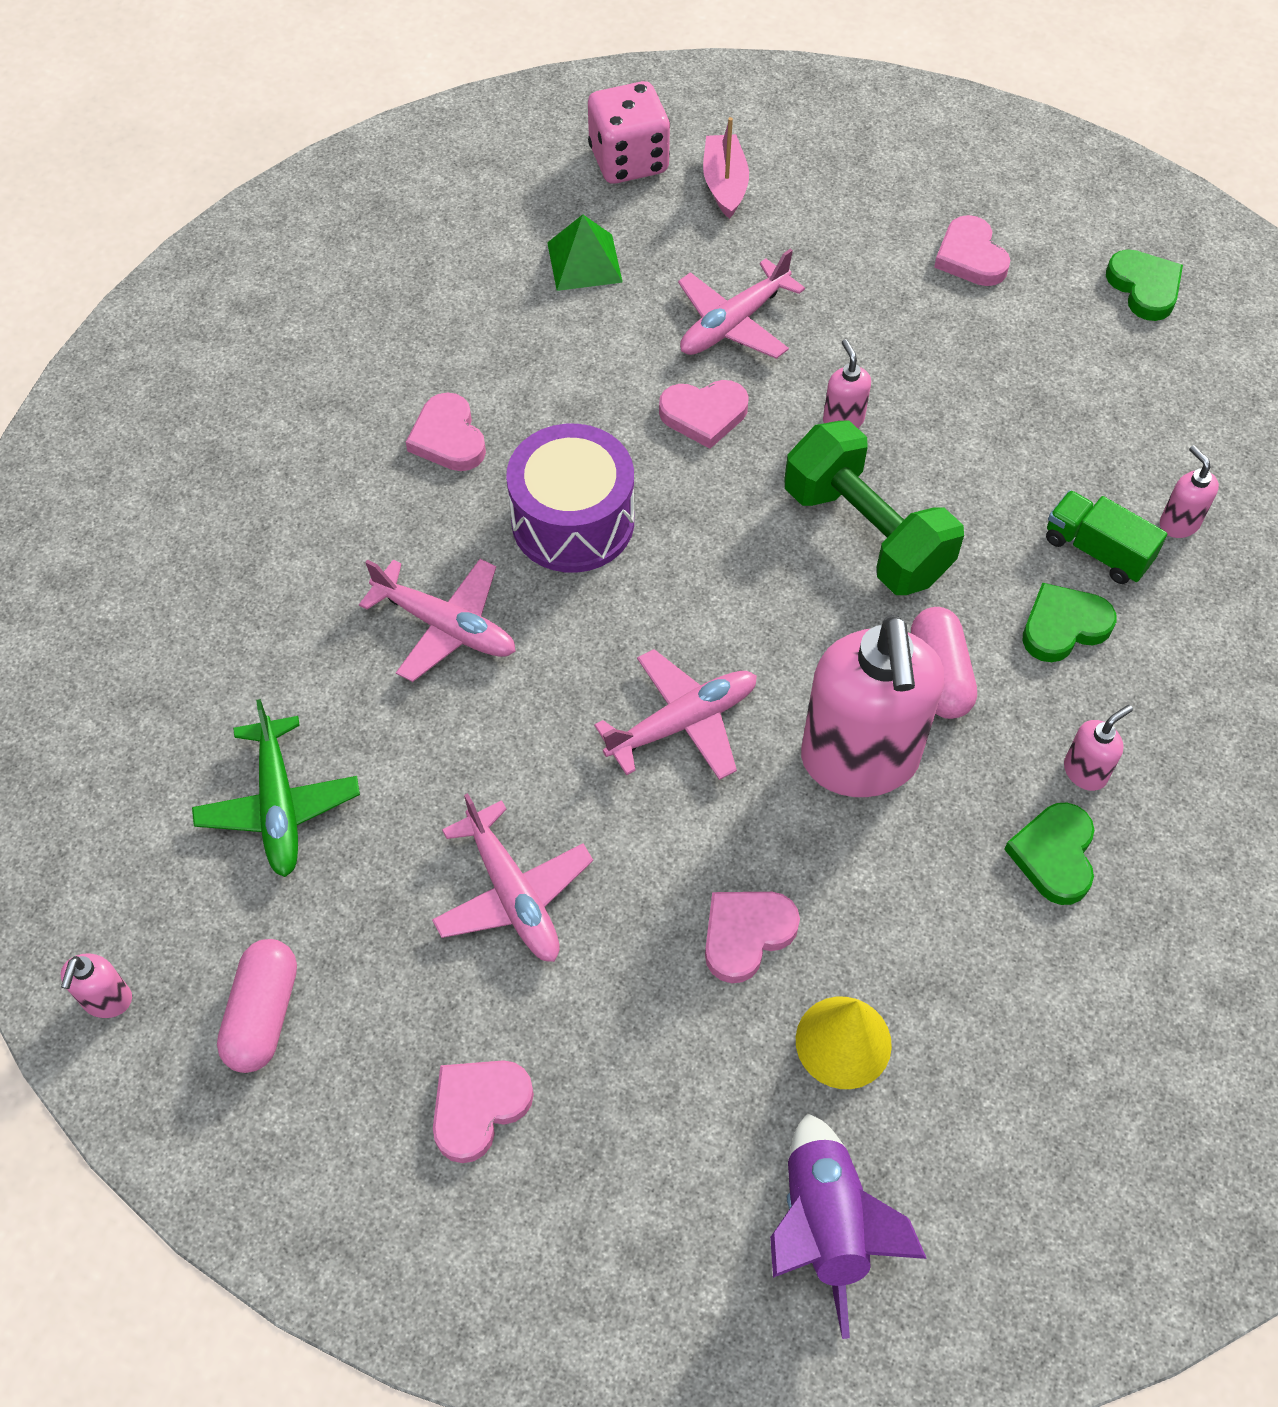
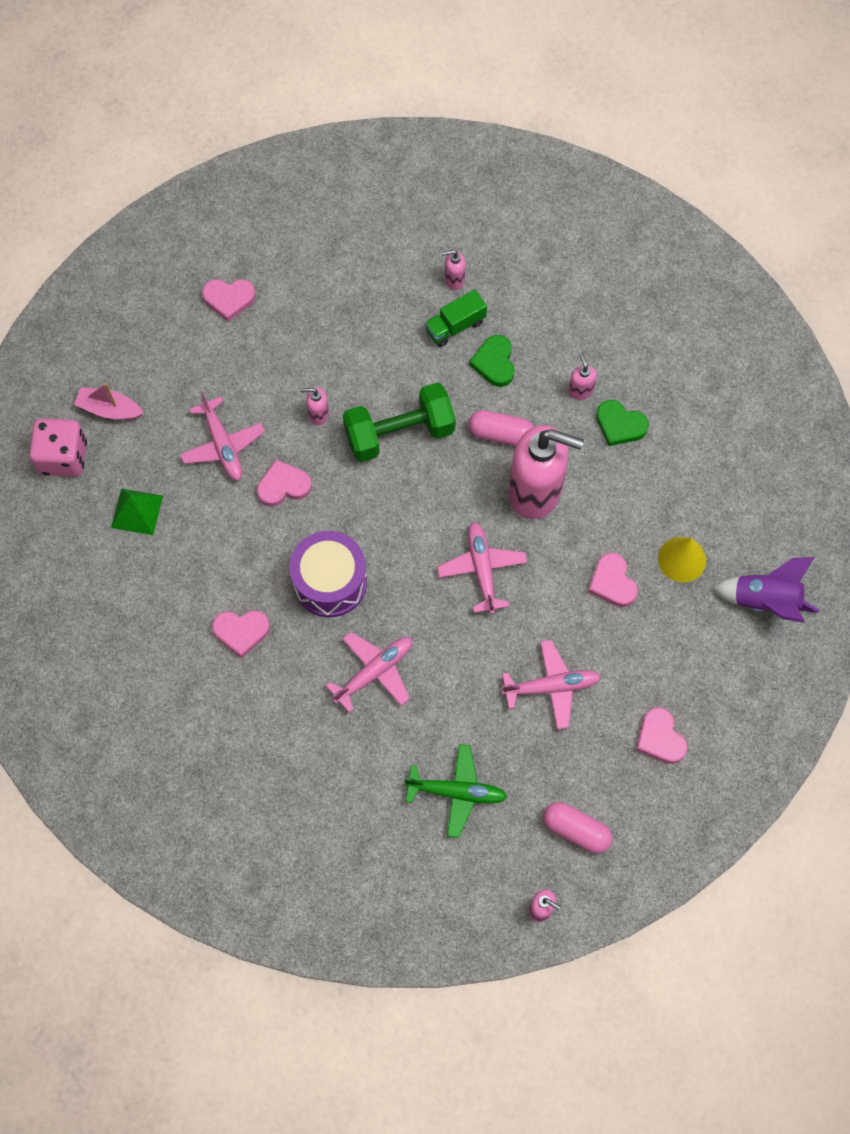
camera: 70 degrees left, 10 degrees up
(704, 415) = (283, 486): pink heart -> pink heart turned 120 degrees counterclockwise
(1144, 288) = (291, 221): green heart -> none

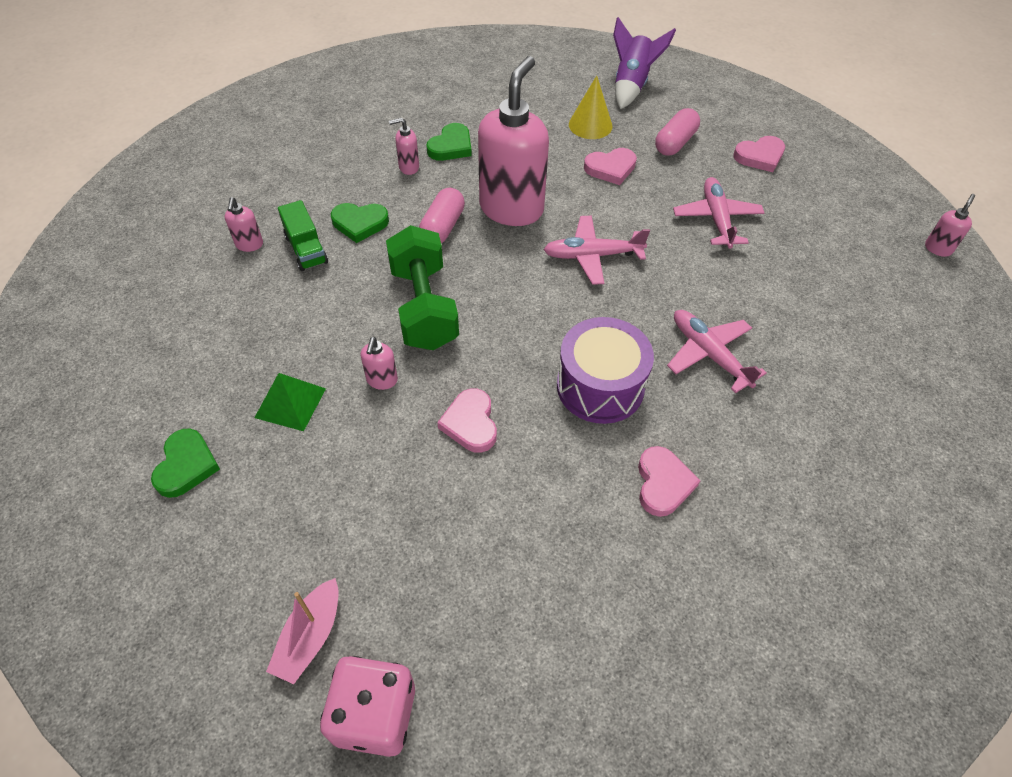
camera: 85 degrees left, 15 degrees down
(137, 511) = (481, 605): green pyramid -> green pyramid (290, 403)
(223, 445) = (401, 487): pink plane -> none
(229, 299) = (186, 465): pink heart -> green heart
(457, 792) = (835, 298): green plane -> none
(576, 830) = (856, 217): pink capsule -> pink capsule (675, 143)

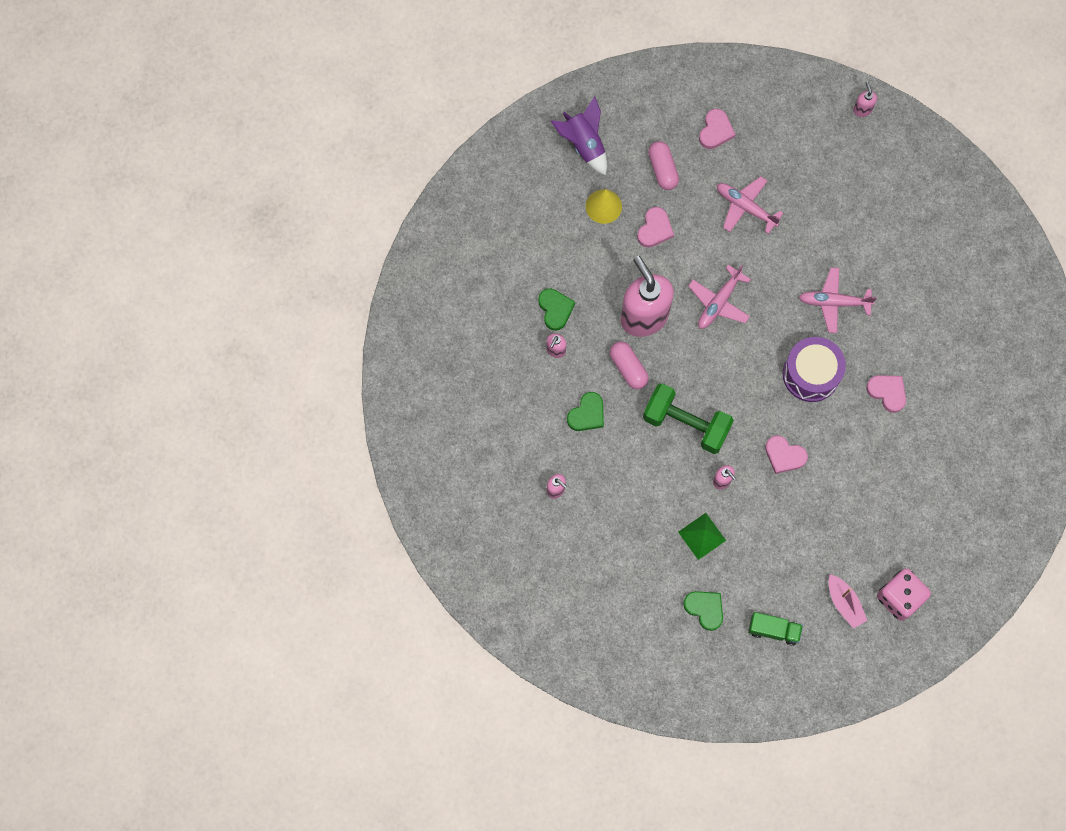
camera: 50 degrees left, 20 degrees up
(306, 249) = (586, 459): green truck -> green truck (773, 630)

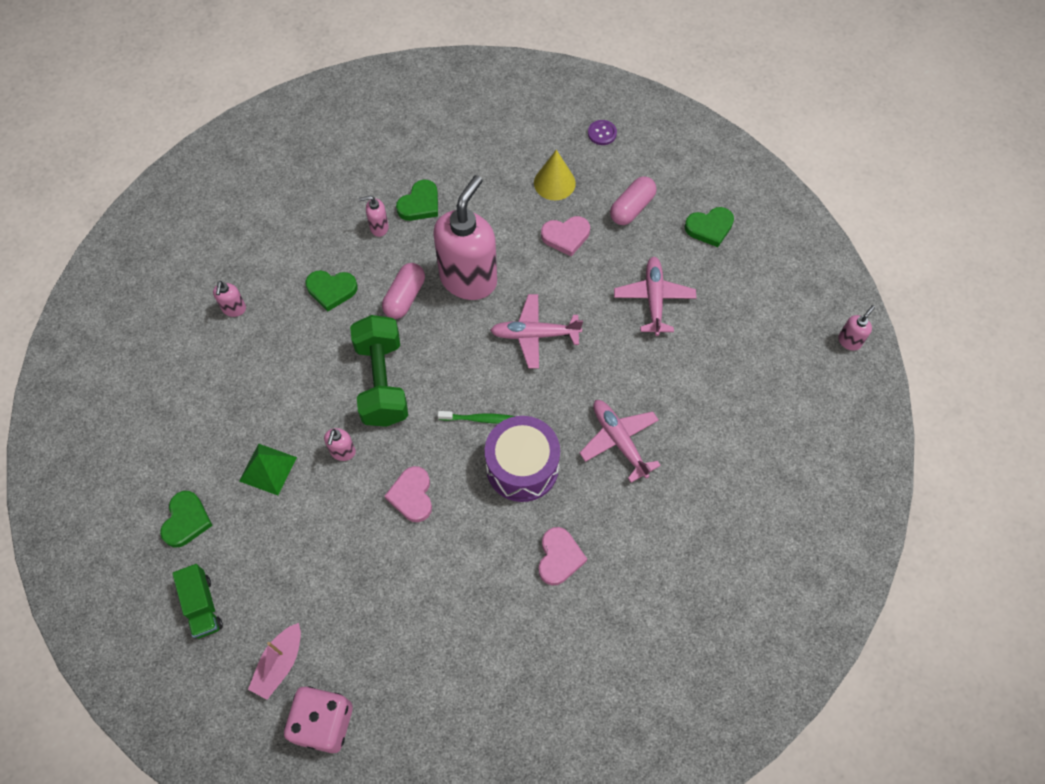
camera: 55 degrees right, 10 degrees down
(584, 144) = (602, 133): purple rocket -> purple button
(715, 131) = (709, 228): pink heart -> green heart
(758, 378) = (480, 419): none -> green toothbrush

